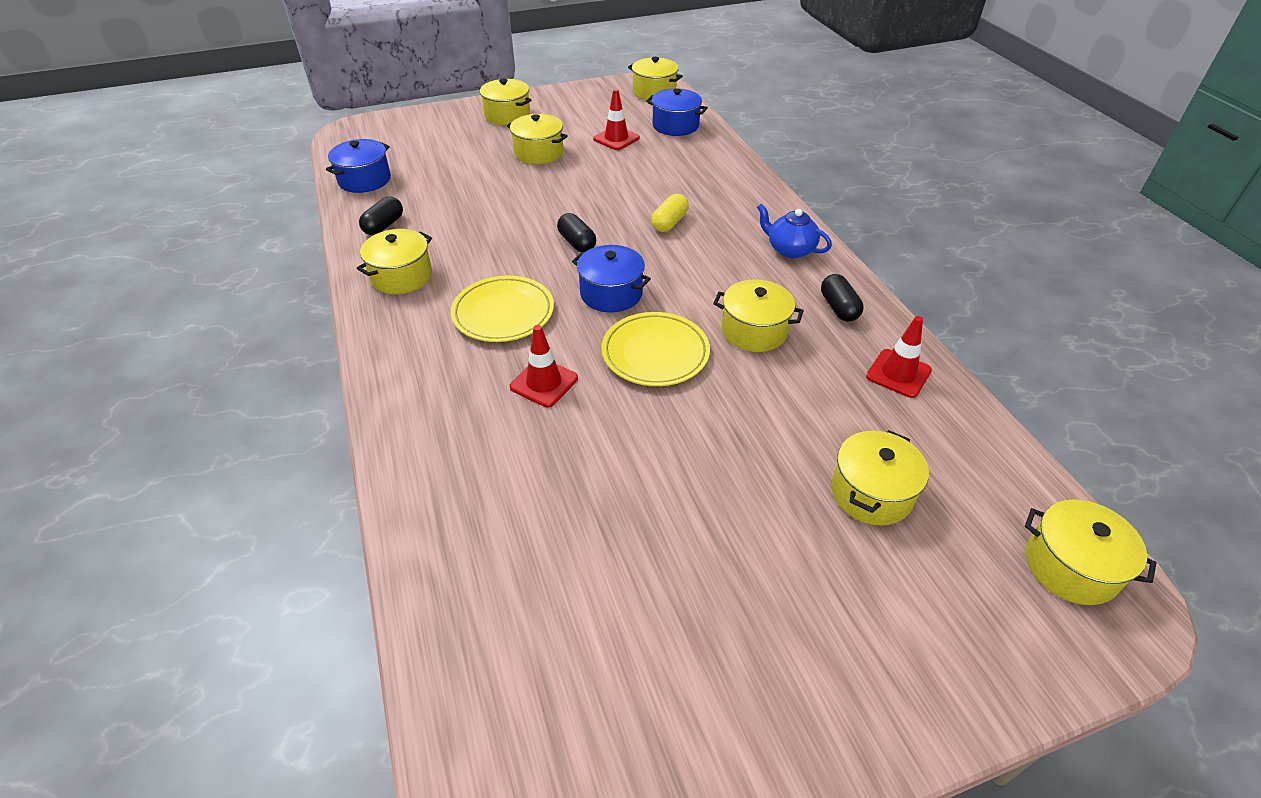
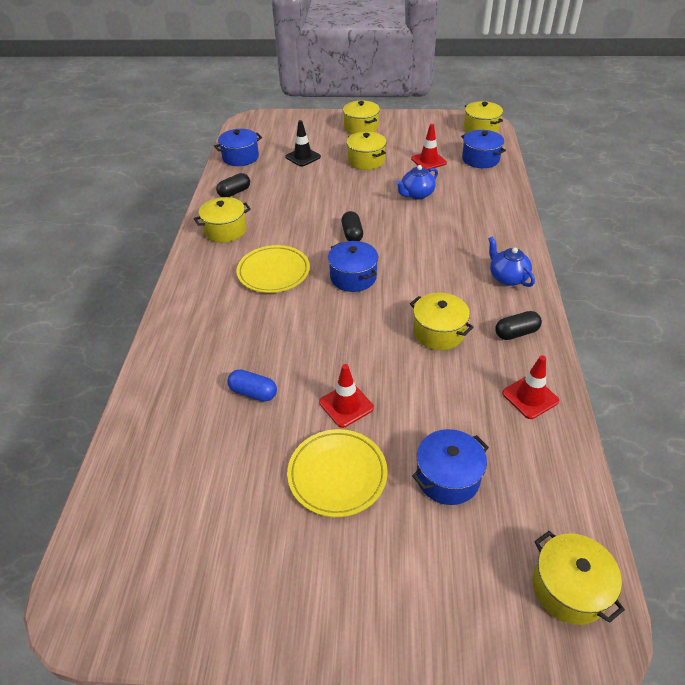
camera: 25 degrees right, 0 degrees up
(452, 163) = (303, 157): none -> black traffic cone
(544, 383) = (271, 327): red traffic cone -> red traffic cone (346, 405)
(572, 471) = (253, 392): none -> blue capsule
(626, 180) = (416, 194): none -> blue teapot
(655, 353) = (357, 328): yellow plate -> yellow plate (337, 474)
(669, 223) = (428, 235): yellow capsule -> none
(839, 308) = (516, 333): black capsule -> black capsule turned 60 degrees clockwise
(871, 493) = (448, 477): yellow pot -> blue pot

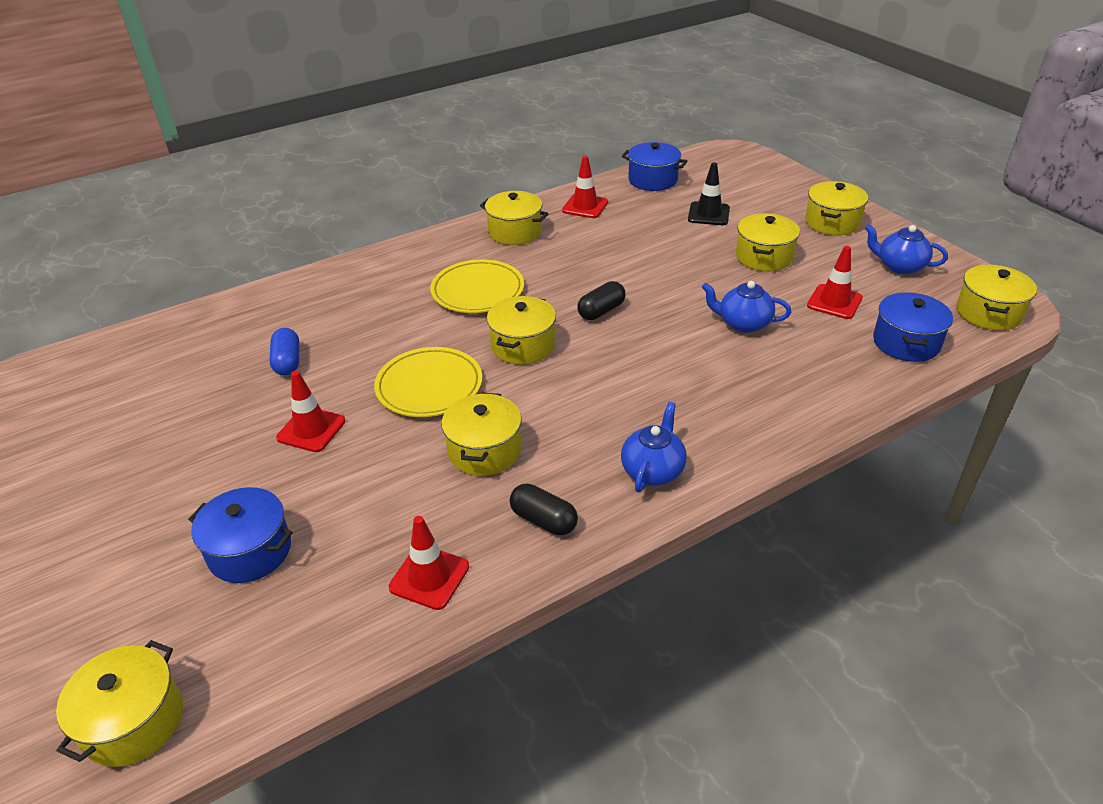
camera: 55 degrees right, 5 degrees down
(234, 192) = (585, 206): black capsule -> red traffic cone
(337, 474) = (210, 465): yellow plate -> yellow plate (429, 386)
(353, 277) = (523, 345): blue pot -> yellow pot
(421, 130) = (900, 266): none -> blue teapot

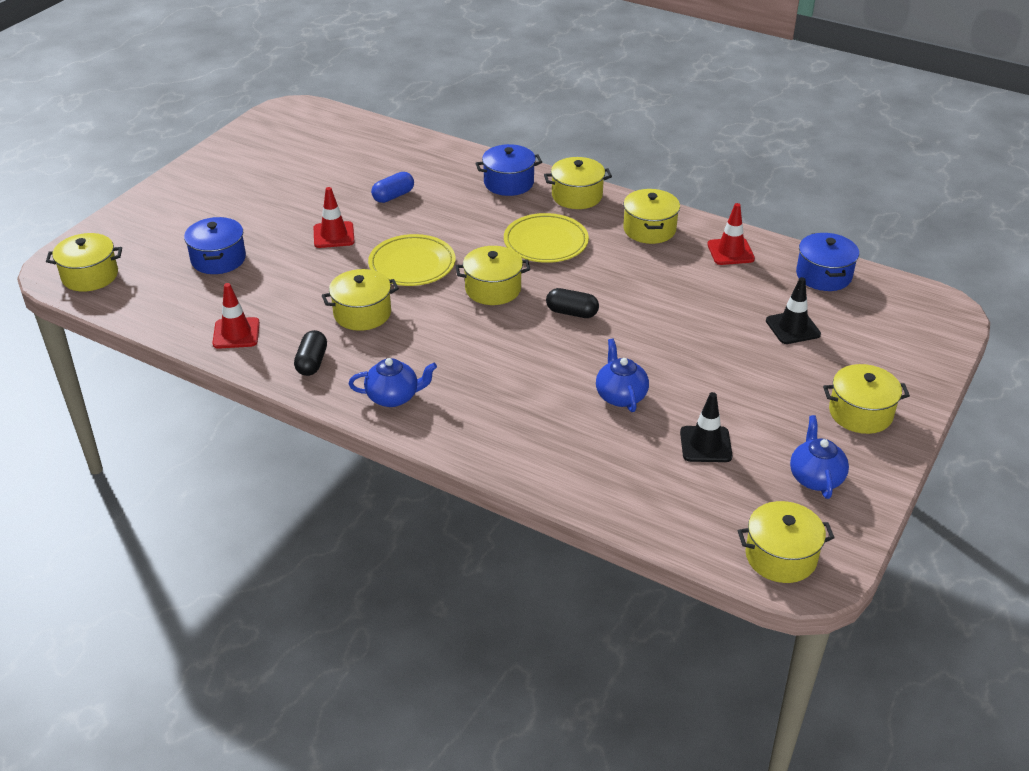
camera: 60 degrees right, 0 degrees up
(764, 257) = (745, 382): yellow pot -> yellow pot (577, 196)
(834, 302) = (705, 444): red traffic cone -> black traffic cone
(906, 343) = (675, 504): blue pot -> blue pot (508, 183)

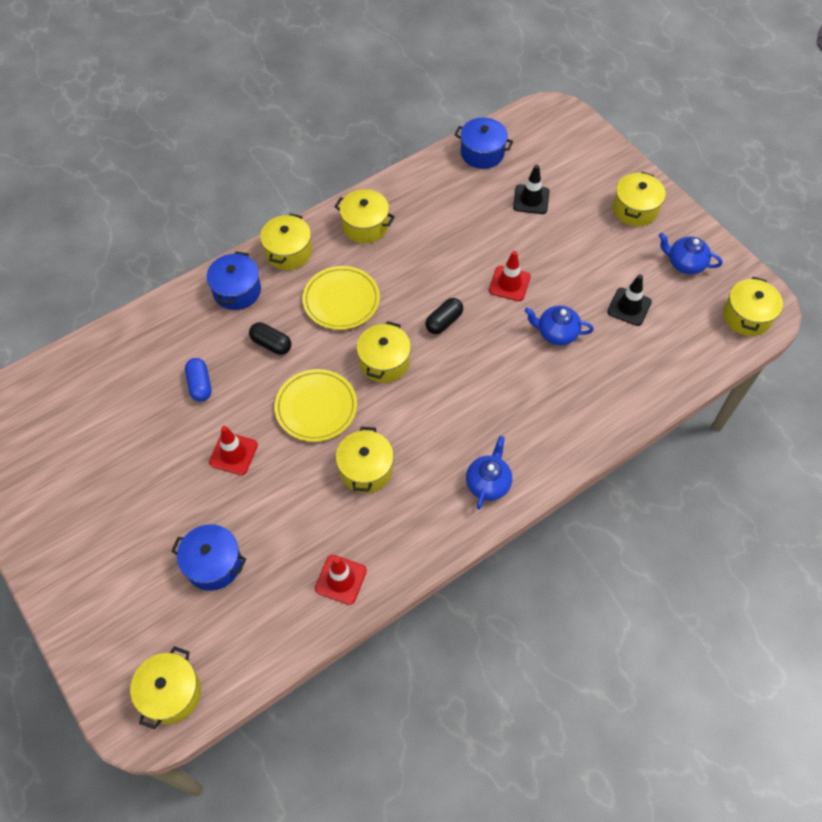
camera: 65 degrees left, 20 degrees up
(312, 362) = (413, 530): black capsule -> black capsule (271, 344)
(730, 252) = (423, 191): red traffic cone -> red traffic cone (509, 284)

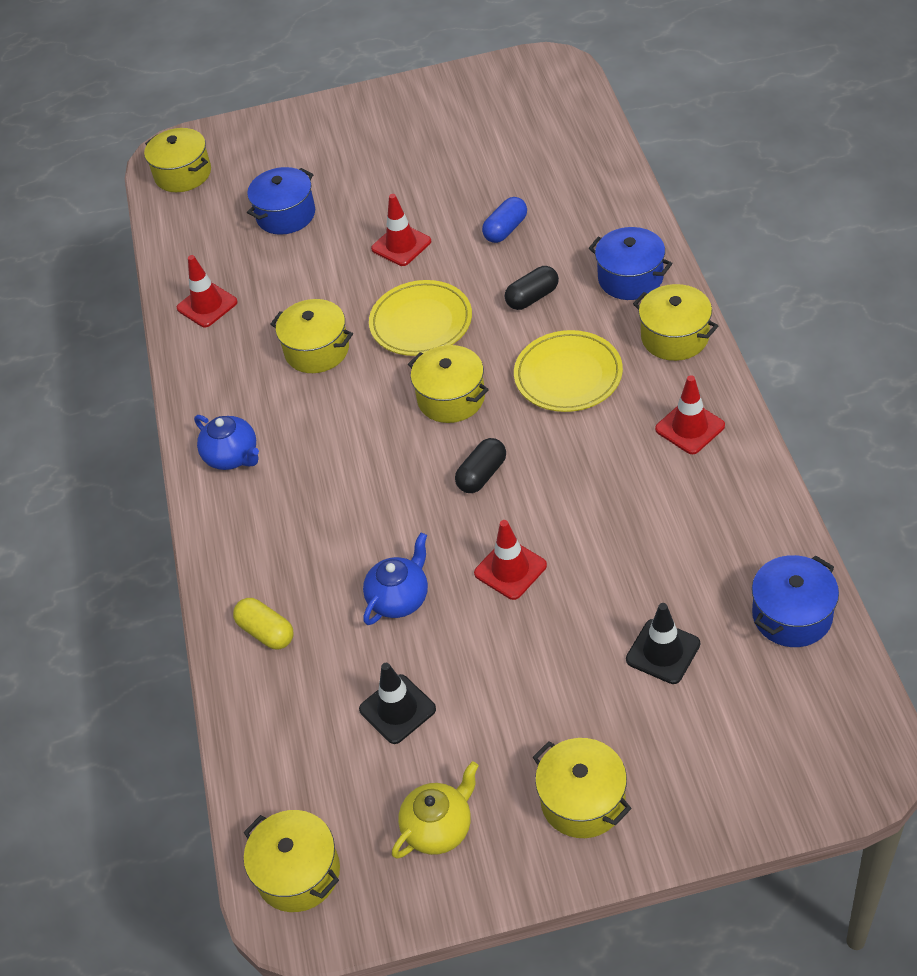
camera: 120 degrees right, 10 degrees down
(200, 385) = (506, 229): blue capsule -> blue capsule turned 60 degrees counterclockwise
(365, 226) = (690, 427): yellow pot -> red traffic cone
(444, 321) = (482, 475): black capsule -> black capsule turned 60 degrees clockwise
(615, 396) = (266, 632): none -> yellow capsule
(685, 263) = (439, 828): blue teapot -> yellow teapot

